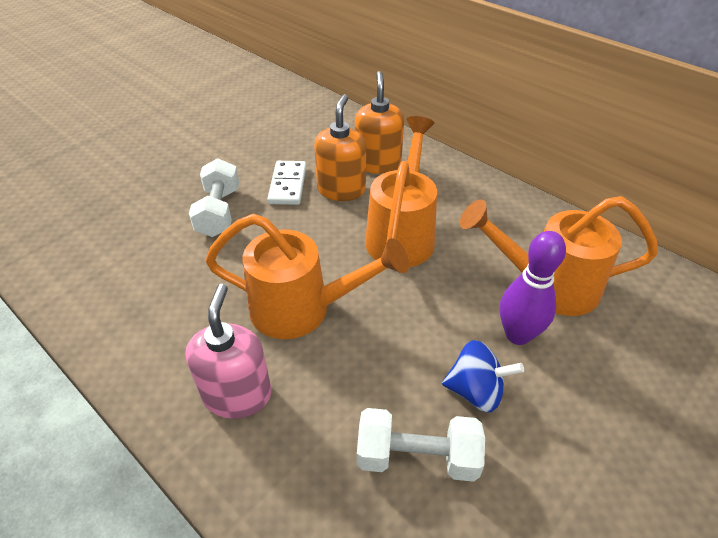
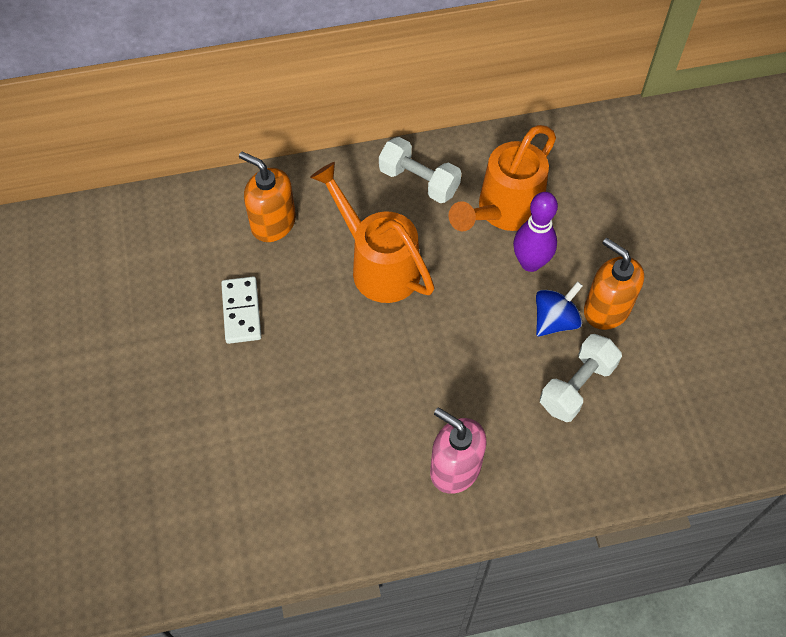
camera: 55 degrees left, 15 degrees up
(219, 212) = (233, 387): white dumbbell -> white dumbbell (419, 181)
(288, 185) = (242, 311): white domino -> white domino turned 45 degrees clockwise
(302, 309) = (405, 383): orange watering can -> none
(341, 190) = (285, 274): orange soap dispenser -> orange soap dispenser (606, 309)

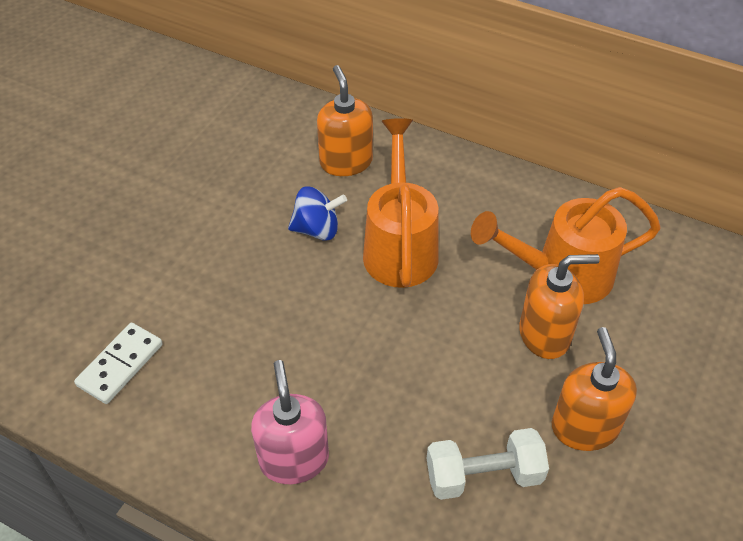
camera: 40 degrees right, 10 degrees down
(242, 311) = (253, 210): white domino -> white domino (120, 365)
(419, 181) = (504, 204): white dumbbell -> none
(530, 263) = (545, 334): purple bowling pin -> orange soap dispenser
(555, 320) = (520, 401): blue spinning top -> blue spinning top (317, 229)

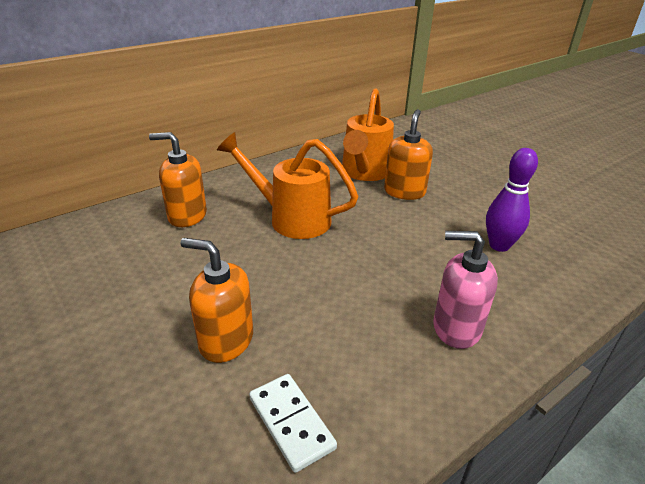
camera: 65 degrees left, 15 degrees down
(317, 229) = (240, 249): blue spinning top -> none
(483, 475) = (499, 245): white dumbbell -> purple bowling pin
(584, 427) = (477, 201): orange soap dispenser -> orange soap dispenser (226, 340)

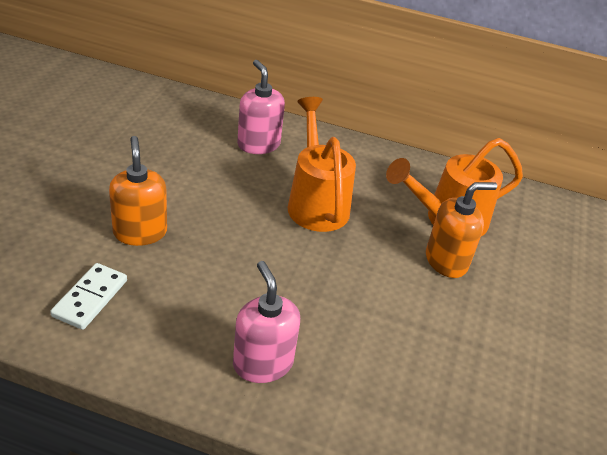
camera: 50 degrees right, 5 degrees up
(187, 216) = (258, 144): orange soap dispenser -> pink soap dispenser
(499, 245) = (425, 365): purple bowling pin -> none

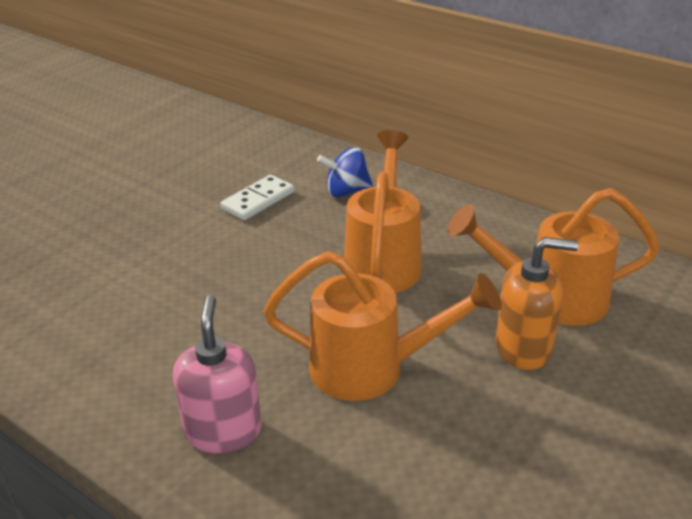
camera: 25 degrees right, 5 degrees down
(90, 298) = (75, 330): white domino -> white domino (258, 200)
(140, 232) = (164, 270): orange soap dispenser -> none
(258, 144) = (346, 191): pink soap dispenser -> blue spinning top
(349, 294) = (371, 368): none -> orange watering can

